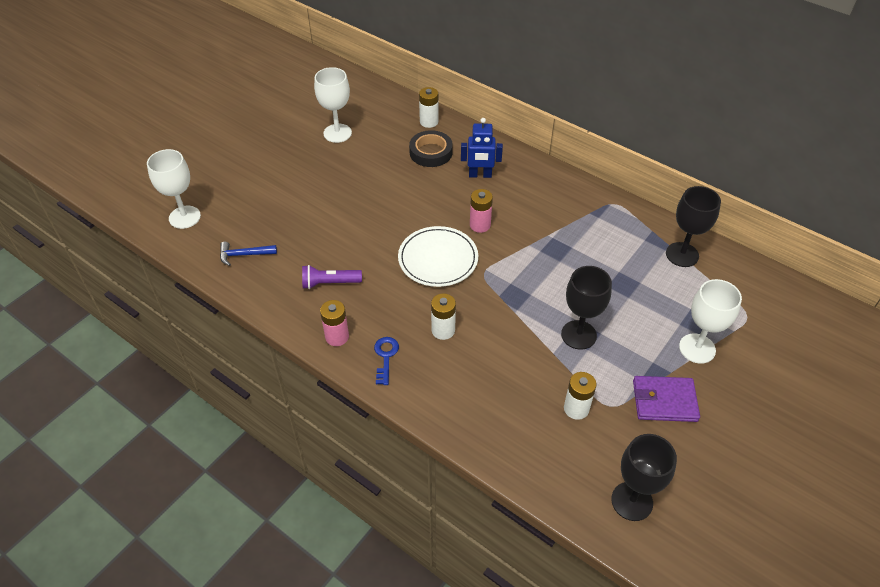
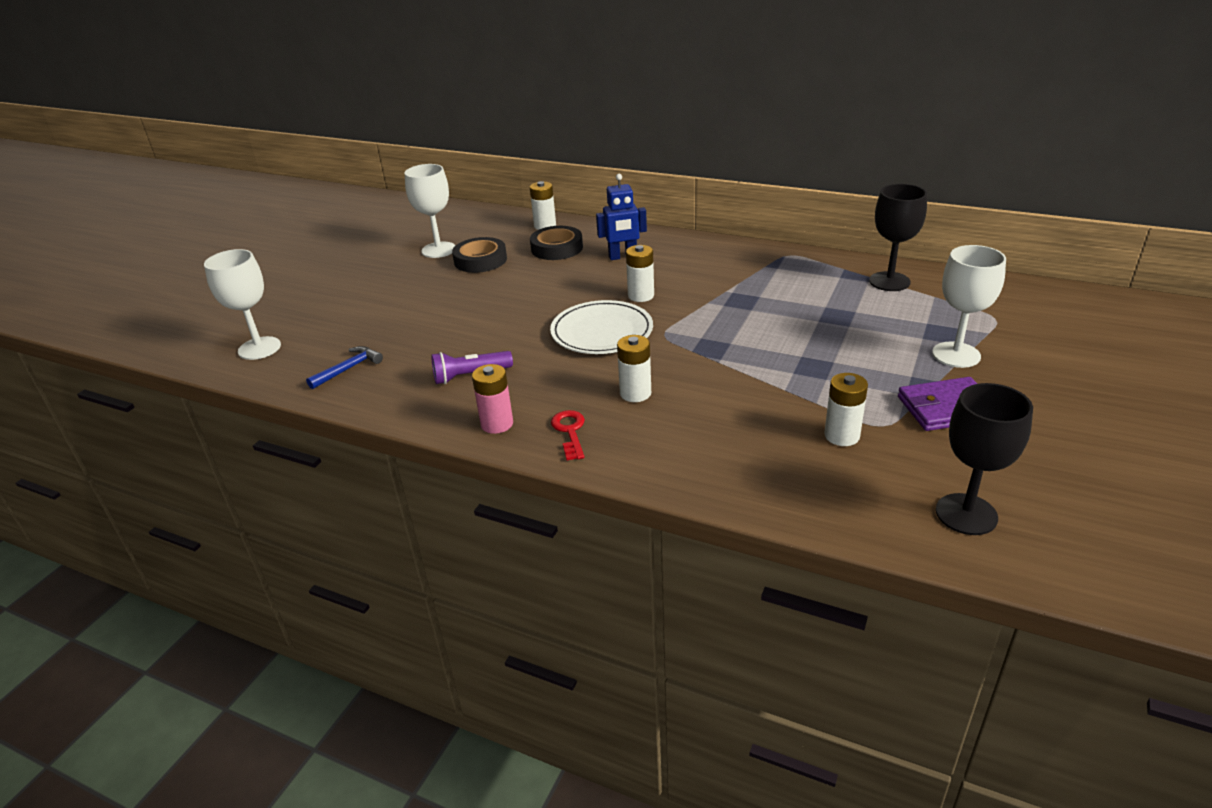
camera: 10 degrees left, 15 degrees down
(244, 255) = (348, 369): blue hammer -> blue hammer turned 150 degrees clockwise
(367, 153) = (480, 260): none -> black tape
(385, 357) = (570, 432): blue key -> red key
(480, 225) = (641, 296): pink battery -> white battery
(578, 335) = (807, 368): black goblet -> none

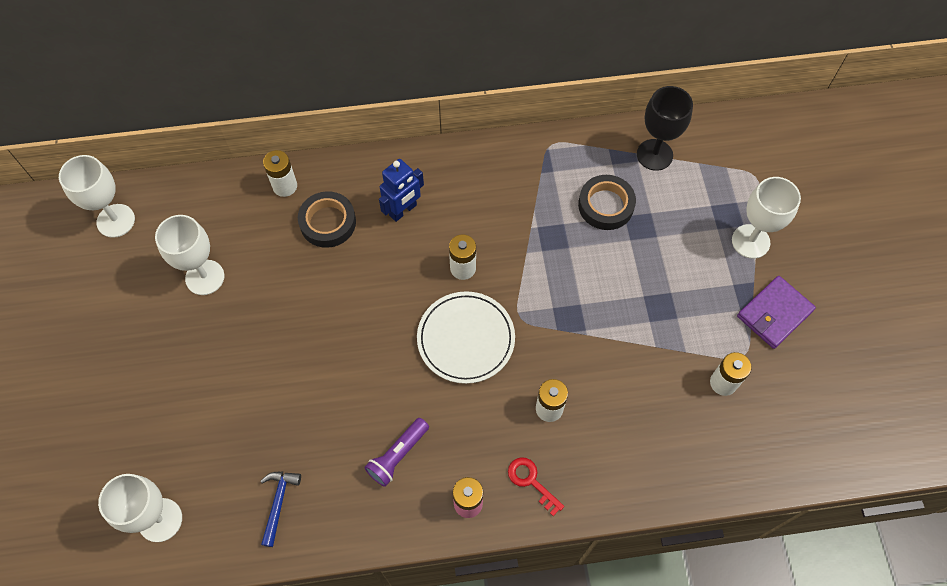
camera: 35 degrees left, 30 degrees up
(413, 214) = (116, 221): none -> white goblet
(480, 260) = (265, 277): black tape -> black tape (606, 205)
(966, 514) = (836, 425): black goblet -> none

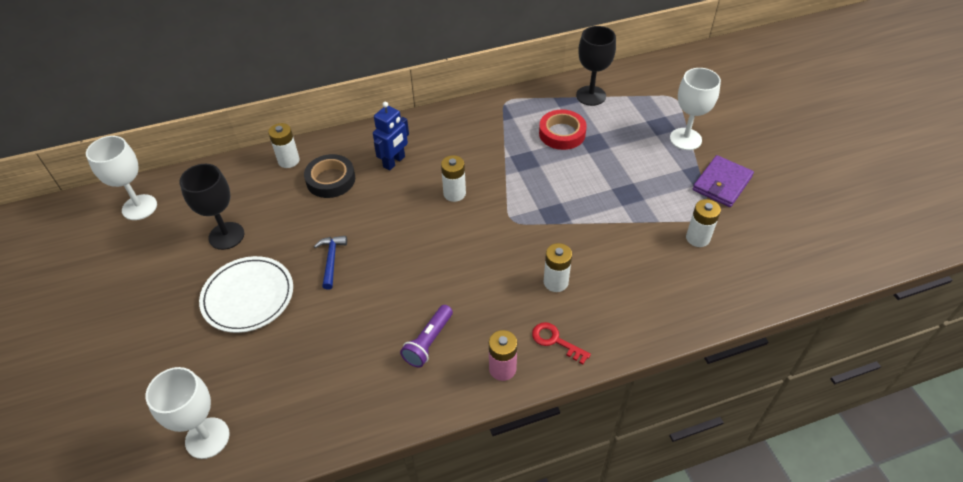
camera: 10 degrees left, 15 degrees down
(205, 277) = (226, 236): white goblet -> black goblet
(278, 503) = (322, 402): blue hammer -> blue hammer (331, 260)
(466, 339) = (469, 243): white plate -> white plate (248, 296)
(606, 205) = (562, 133): black tape -> red tape

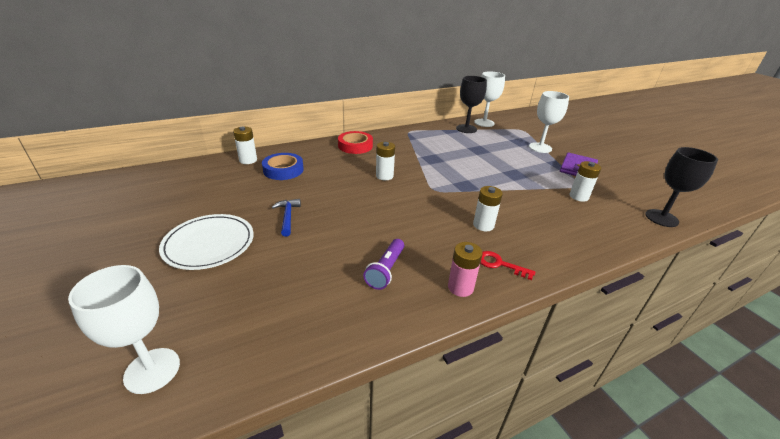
camera: 10 degrees left, 15 degrees down
(139, 207) = (112, 188): white goblet -> white goblet (484, 123)
(226, 236) = (191, 204): black goblet -> black goblet (661, 218)
(330, 180) = (283, 170): black tape -> blue tape
(394, 162) = (333, 160): blue robot -> none
(562, 133) = (454, 145): red tape -> red tape (355, 146)

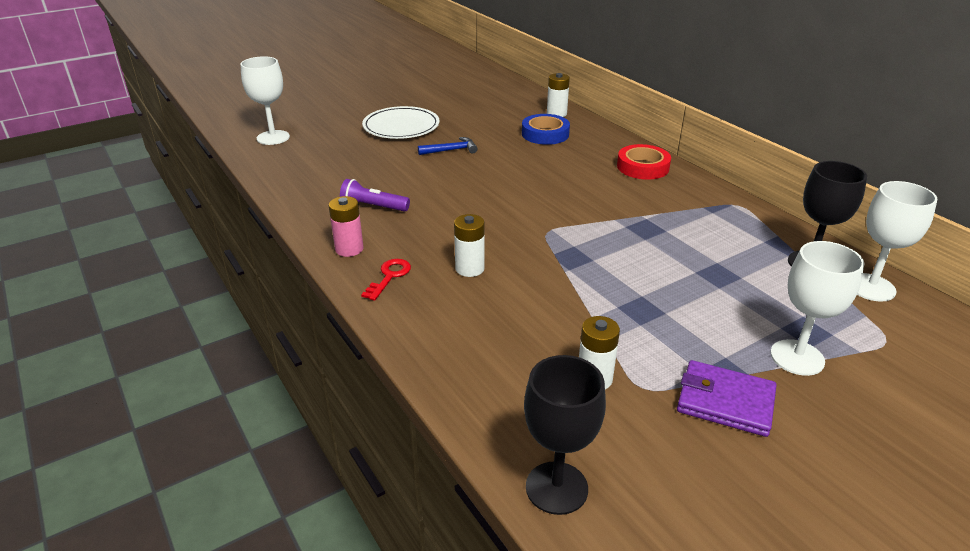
camera: 85 degrees right, 0 degrees up
(384, 176) = (566, 194): white battery -> none

